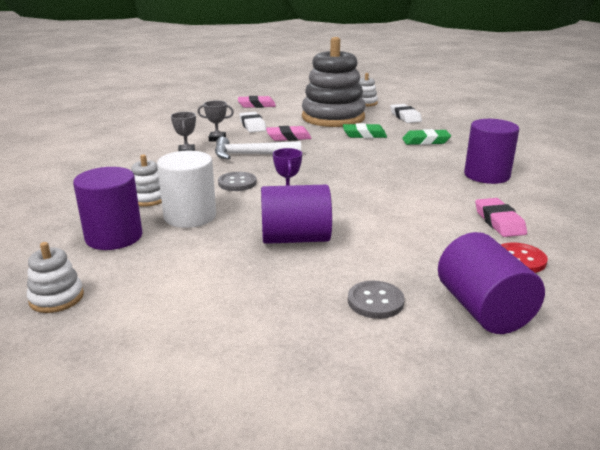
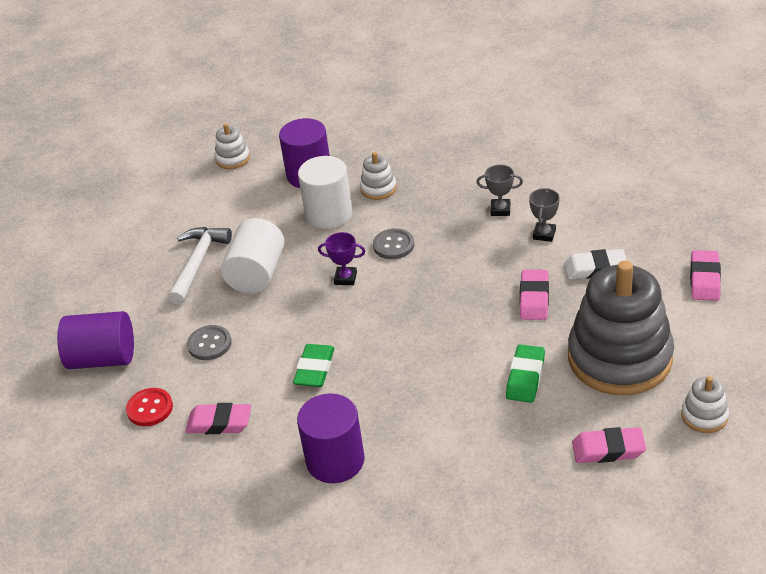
camera: 110 degrees right, 15 degrees up
(251, 155) = (476, 260): white hammer -> white hammer (198, 263)
(295, 238) = (257, 274): purple cylinder -> white cylinder
(375, 301) = (145, 304): grey button -> grey button (209, 344)
(405, 117) = (608, 449): white eraser -> pink eraser
(425, 141) = (479, 439): green eraser -> green eraser (315, 369)

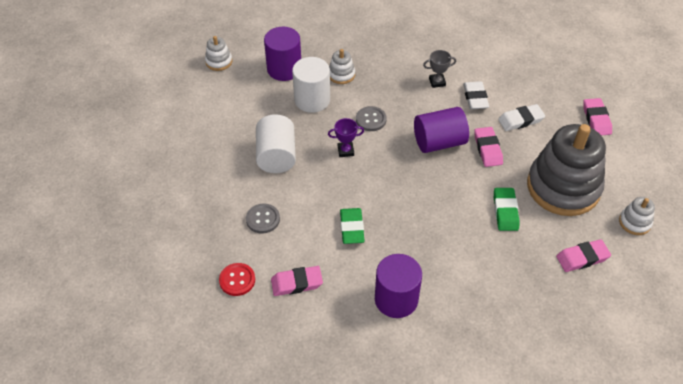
camera: 20 degrees left, 10 degrees up
(102, 358) = (182, 244): purple cylinder -> purple cylinder (439, 142)
(198, 263) = (226, 153): white hammer -> none
(544, 234) = (475, 98): grey trophy -> white eraser

